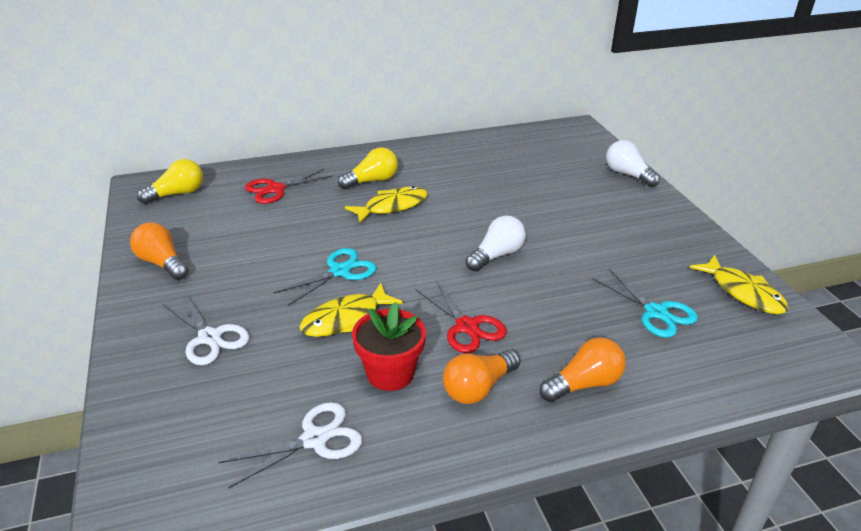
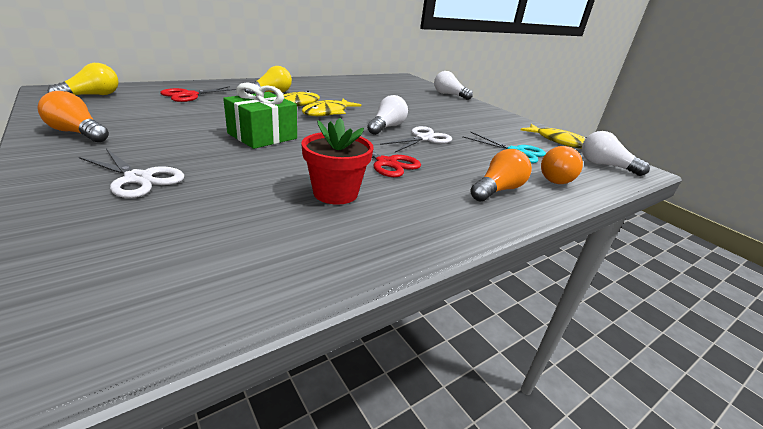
camera: 20 degrees left, 5 degrees down
(314, 439) = (278, 245): white scissors -> white scissors (423, 138)
(340, 271) = (262, 136): turquoise scissors -> green gift
(345, 319) = (278, 162): yellow fish -> yellow fish (328, 112)
(478, 388) = (418, 197): orange light bulb -> orange light bulb (557, 178)
(780, 348) = (605, 165): none -> white light bulb

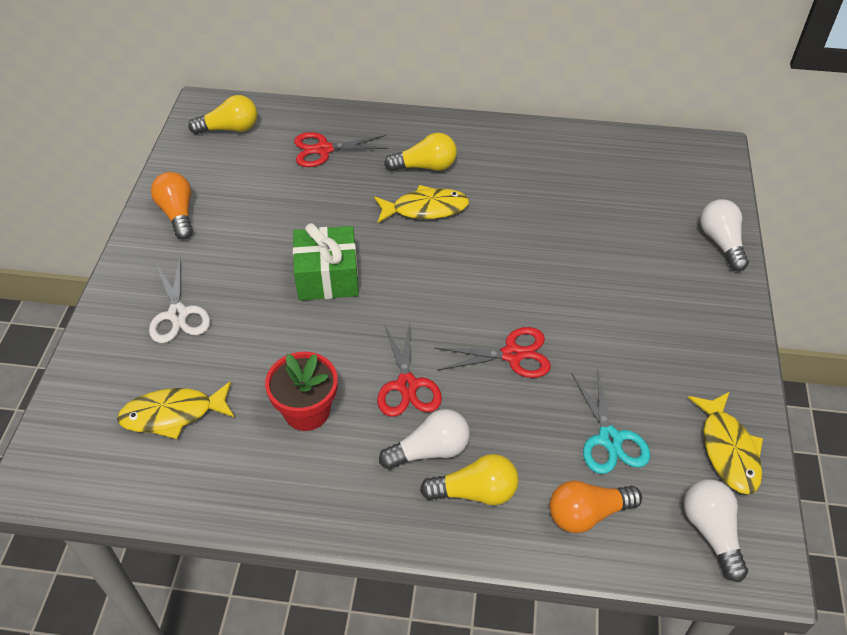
camera: 45 degrees right, 20 degrees up
(328, 112) = (451, 244): yellow fish -> yellow fish (173, 414)
(387, 127) = (492, 308): white light bulb -> white light bulb (430, 450)
(423, 138) = (512, 355): white scissors -> red scissors
(497, 190) = (475, 492): orange light bulb -> yellow light bulb

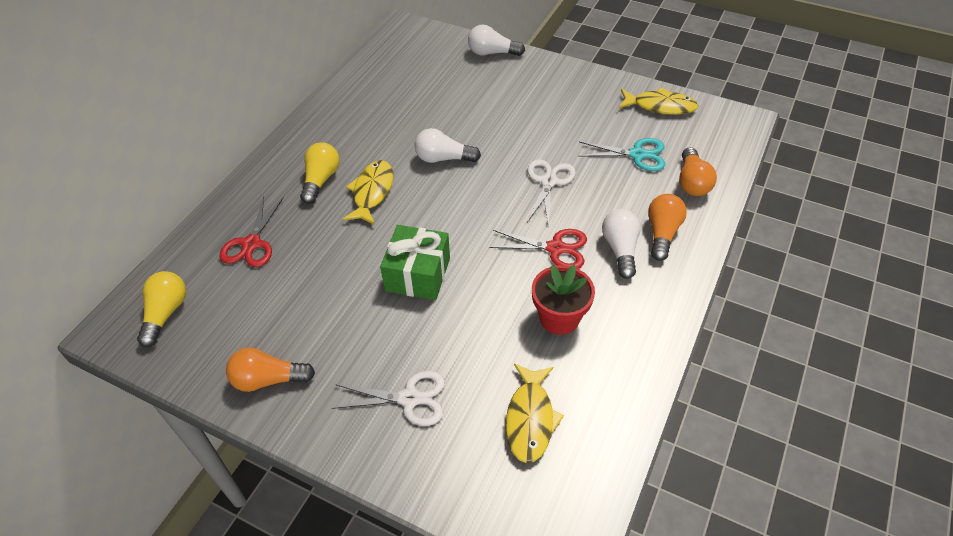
camera: 70 degrees left, 0 degrees up
(475, 492) = (662, 233): yellow light bulb -> orange light bulb
(512, 355) = (548, 182): red scissors -> white scissors
(711, 532) = (716, 132): white light bulb -> white light bulb (443, 158)

